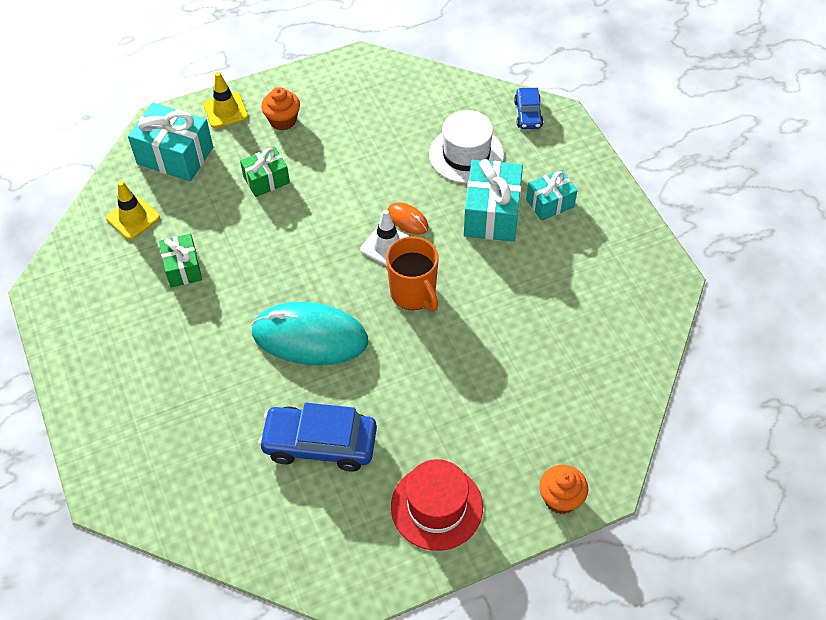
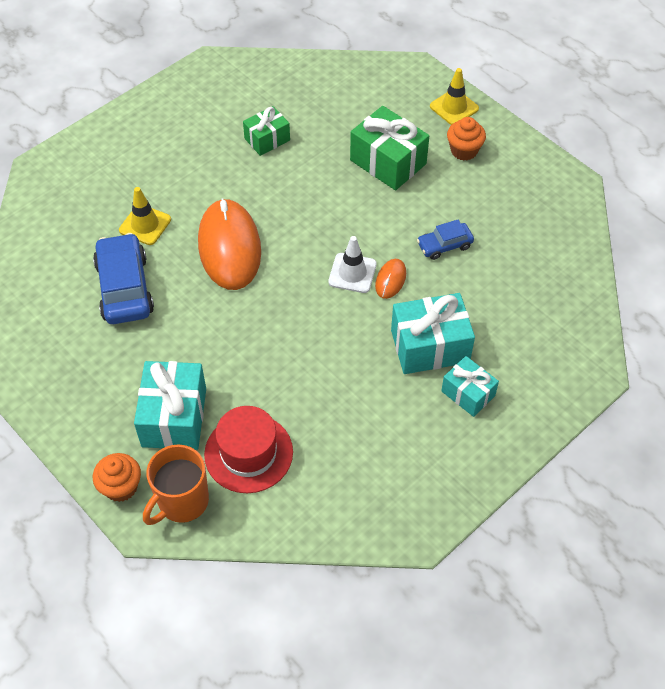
camera: 70 degrees right, 0 degrees up
(133, 218) = (305, 90): yellow traffic cone -> yellow traffic cone (145, 225)
(175, 156) = (384, 92): turquoise gift -> turquoise gift (174, 417)
(266, 180) = (388, 162): green gift -> green gift, size x1.64
(310, 337) = (229, 247): turquoise mouse -> orange mouse
(413, 294) = (306, 309): orange mug -> orange mug (182, 502)
(436, 507) = (87, 390): red hat -> red hat (248, 453)
(466, 154) = (496, 304): white hat -> none
(528, 114) = (581, 343): blue car -> blue car (444, 245)

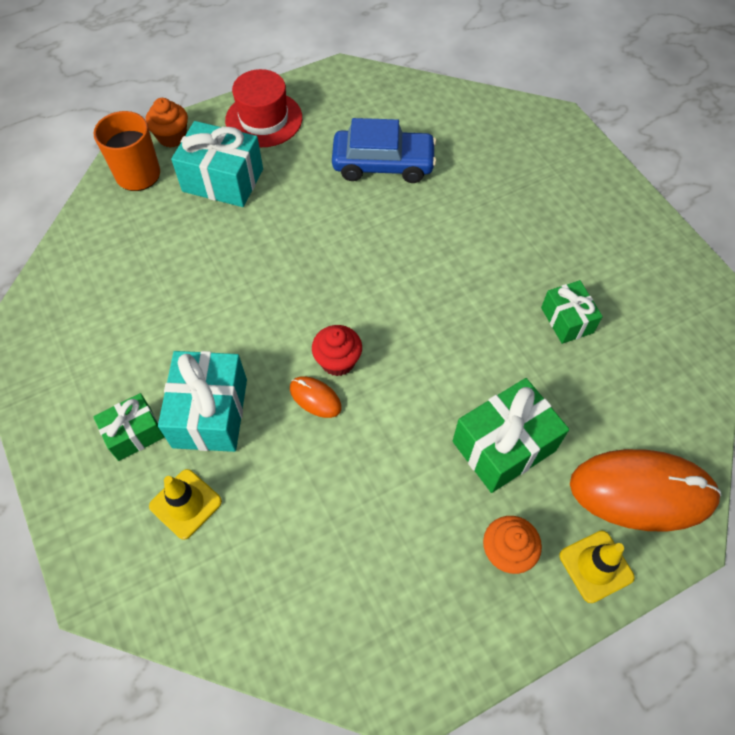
camera: 105 degrees right, 5 degrees up
(145, 225) = (460, 190): yellow traffic cone -> yellow traffic cone (185, 504)
(229, 247) = (409, 254): orange mouse -> orange mouse (642, 491)
(248, 453) = (160, 227): red hat -> red hat (264, 119)
(352, 273) = (338, 361): white traffic cone -> red cupcake
(444, 245) = (347, 473): blue car -> none
(468, 393) = (134, 433): turquoise gift -> green gift

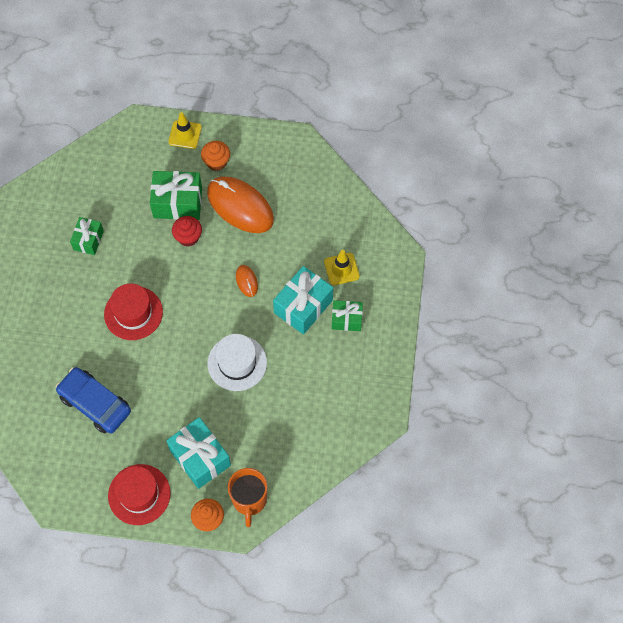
camera: 145 degrees left, 5 degrees up
(252, 293) = (237, 363): none -> white hat
(338, 361) = (221, 293): red cupcake -> red cupcake (188, 237)
(428, 272) = (133, 313): none -> red hat
(642, 491) = (136, 147): orange mouse -> orange mouse (240, 206)

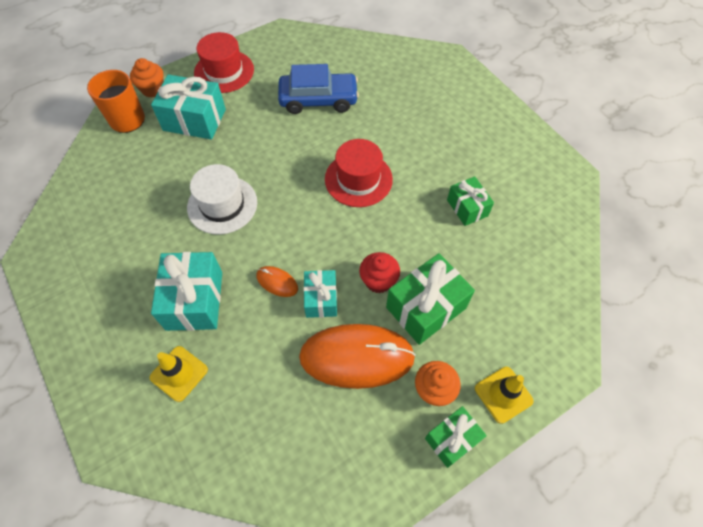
camera: 140 degrees right, 5 degrees down
(230, 252) = (321, 299): none -> turquoise gift
(346, 319) = (135, 321): green gift -> green gift (452, 439)

